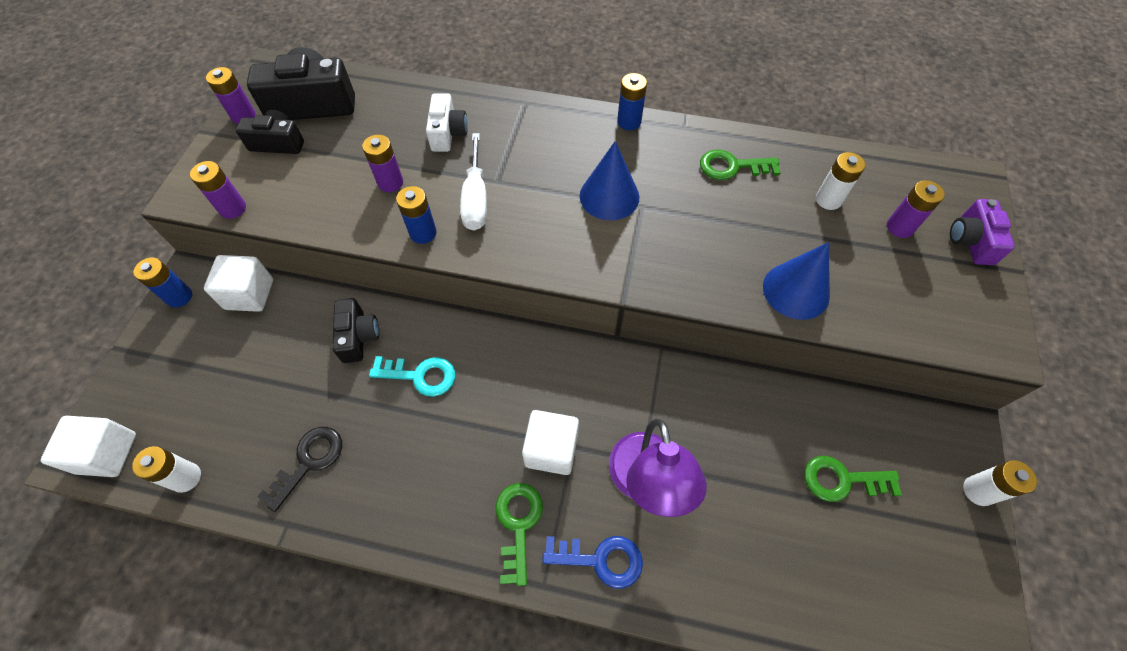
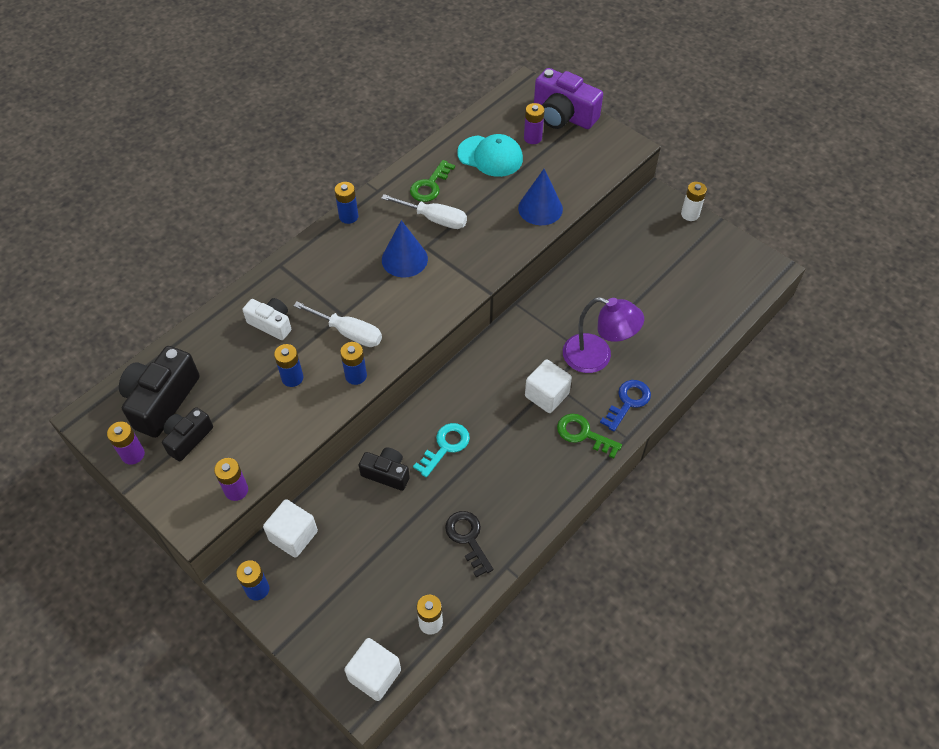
camera: 60 degrees left, 5 degrees down
(390, 182) = (292, 378): purple battery -> blue battery
(687, 194) = (434, 219): none -> white screwdriver
(828, 200) = (490, 156): white battery -> turquoise cap
(842, 480) = (650, 266): green key -> none
(971, 241) = (563, 115): purple camera -> purple camera, size x1.68

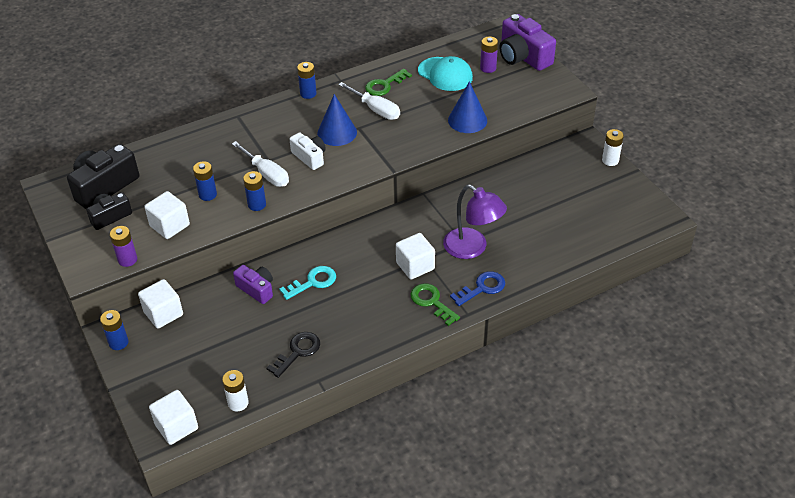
camera: 20 degrees right, 10 degrees down
(133, 454) = (66, 217): purple battery -> none
(266, 431) = (170, 225): none -> white cube
(271, 324) = (211, 154): white camera -> white camera (310, 157)
(386, 473) = (256, 289): black camera -> purple camera
(468, 538) = (298, 352): black key -> black key turned 45 degrees clockwise

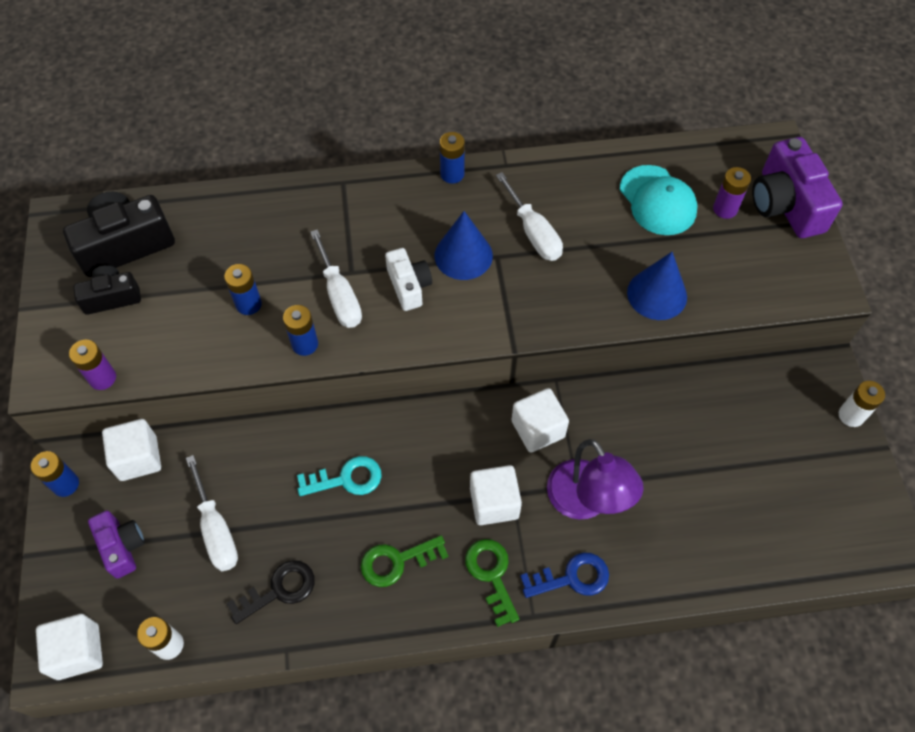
camera: 20 degrees right, 15 degrees up
(170, 225) = (179, 340): white cube -> white cube (538, 429)
(238, 334) = (216, 529): none -> white screwdriver
(256, 289) = (269, 463): purple camera -> purple camera (122, 546)
(384, 85) = (563, 193): green key -> green key (397, 561)

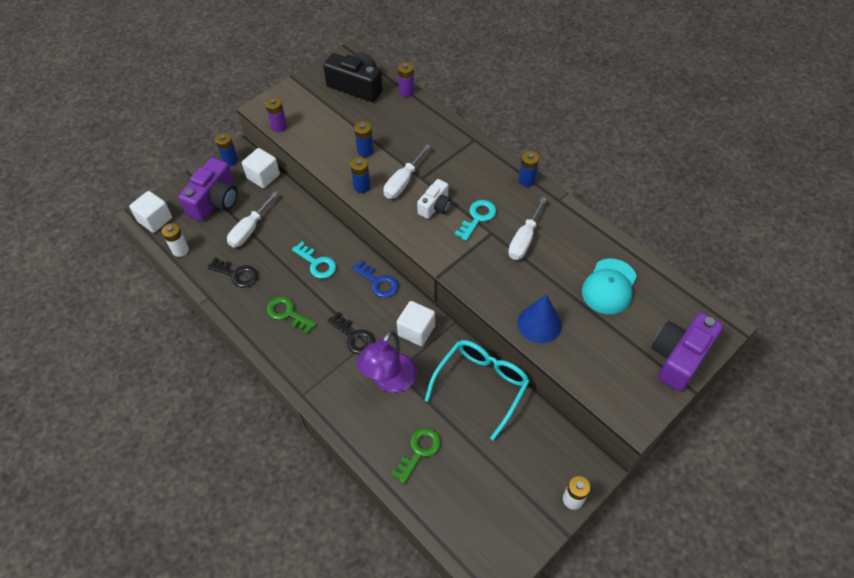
camera: 55 degrees right, 5 degrees down
(112, 297) = (324, 101): black camera -> none
(122, 546) = (215, 201): purple camera -> purple camera, size x1.68
(463, 255) = (477, 217): blue cone -> turquoise key
(491, 575) = (311, 361): green key -> green key (419, 451)
(494, 503) = (354, 337): white cube -> black key
(572, 577) = (338, 400): blue key -> blue key (378, 282)
(660, 410) = (481, 386): none -> turquoise glasses
(725, 209) = (639, 325): purple battery -> purple battery (406, 91)

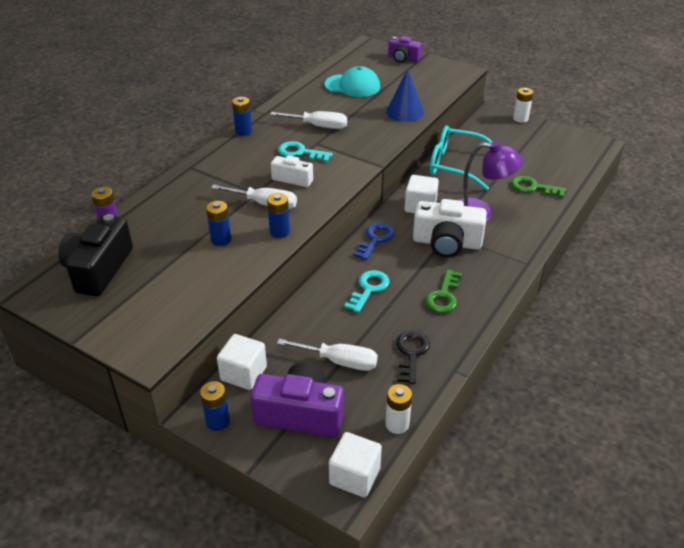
camera: 105 degrees left, 15 degrees down
(279, 126) = (186, 326): purple battery -> none
(354, 337) = (447, 243): black key -> white camera
(679, 357) = (403, 58): purple camera -> purple camera, size x0.59

